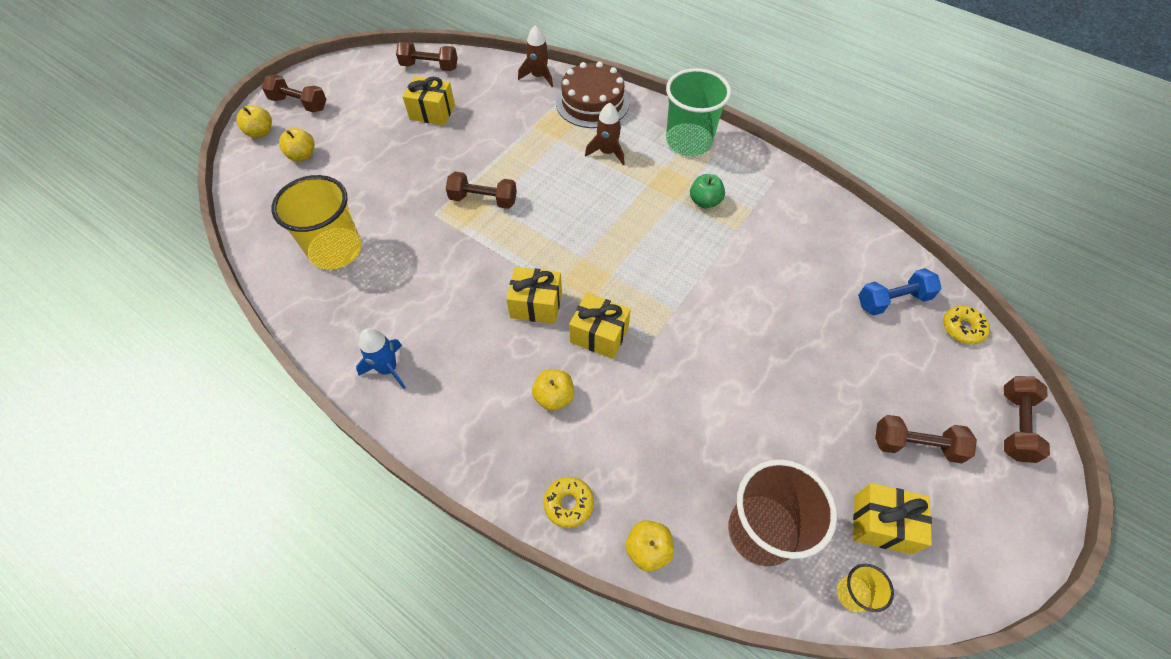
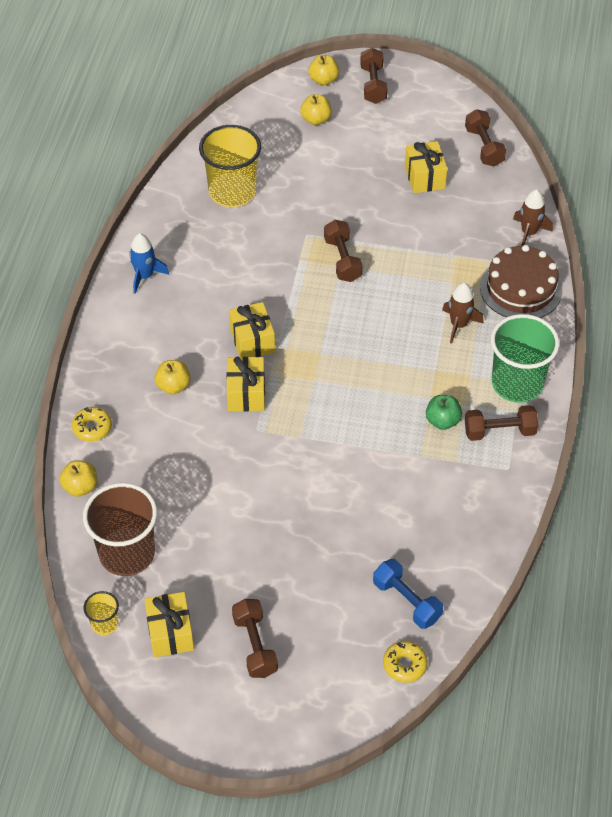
camera: 65 degrees right, 5 degrees down
(1015, 425) = (315, 720): brown dumbbell -> brown dumbbell (499, 431)

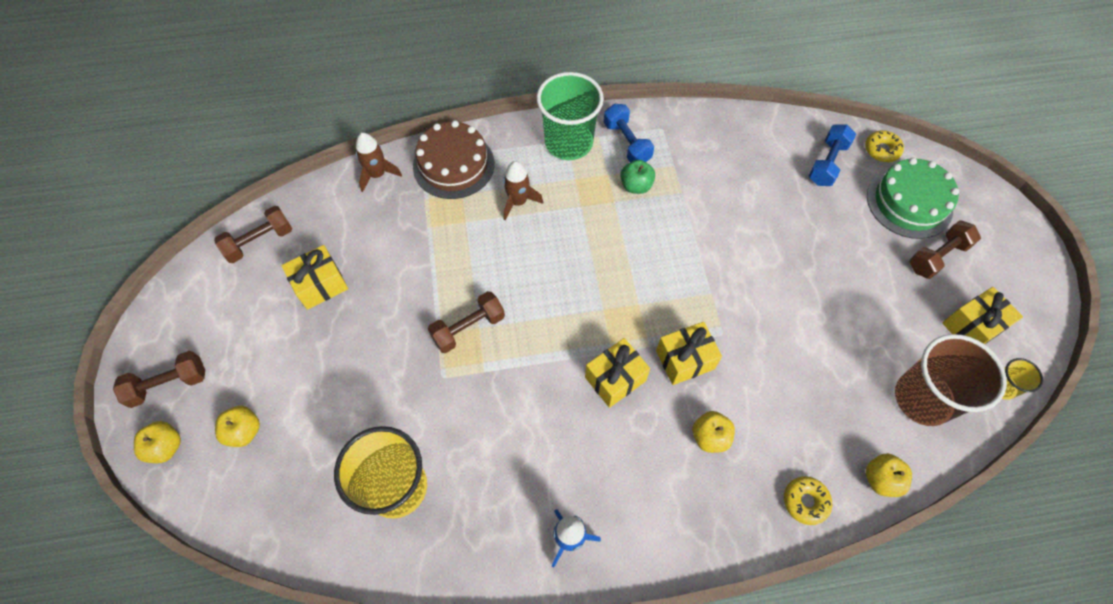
camera: 110 degrees left, 10 degrees up
(327, 655) = (909, 202): none -> green cake
(499, 431) = (627, 143): brown dumbbell -> blue dumbbell

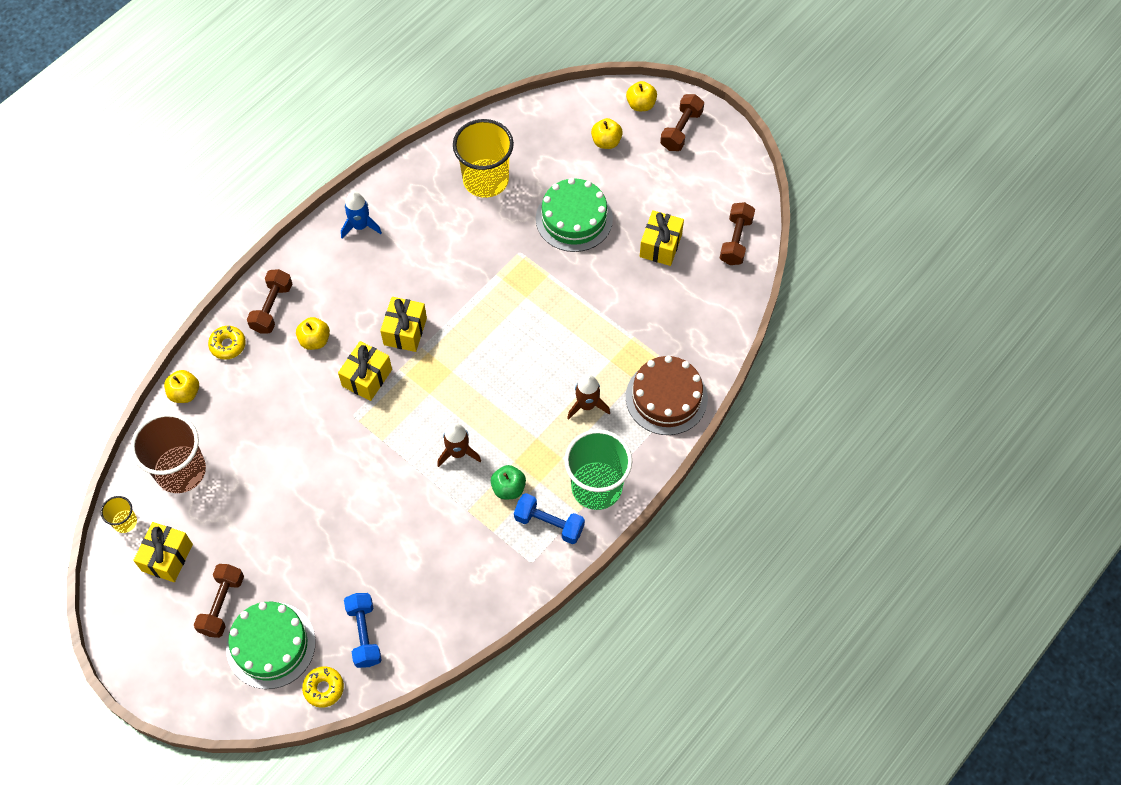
camera: 140 degrees right, 0 degrees up
(361, 371) = (574, 218): none -> green cake
(377, 174) = (714, 346): brown rocket -> brown rocket (458, 452)
(468, 328) = (532, 292): brown dumbbell -> brown dumbbell (272, 308)

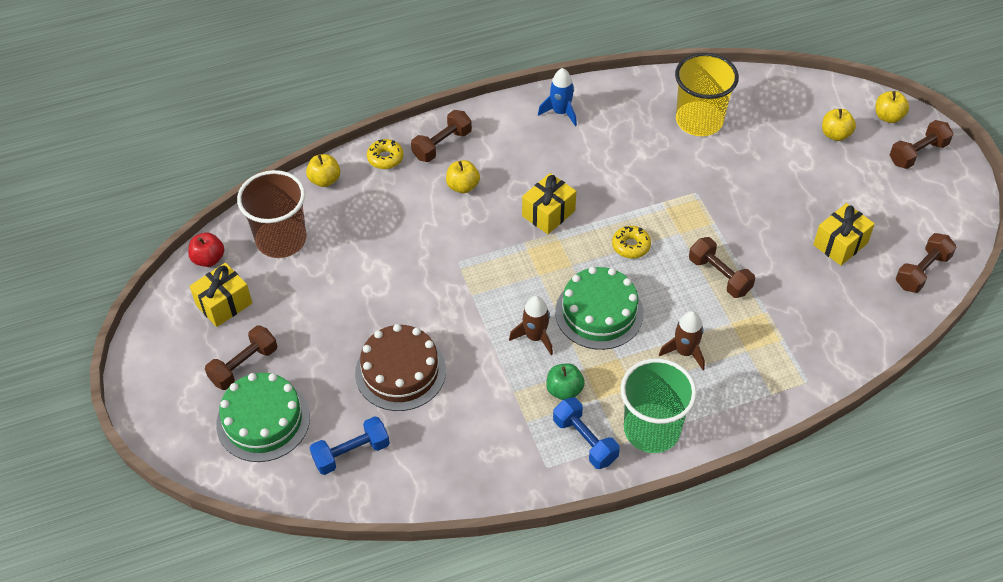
camera: 30 degrees right, 10 degrees down
(125, 522) = (208, 259): yellow cup -> red apple
(324, 688) = (285, 482): yellow donut -> yellow donut (631, 246)
(364, 634) = (351, 453): blue dumbbell -> blue dumbbell turned 45 degrees clockwise
(367, 378) = (490, 236): yellow gift -> none
(574, 218) = (766, 186): green cake -> green cake (599, 312)
(579, 322) = (719, 276): none -> brown dumbbell
(666, 397) = (770, 381): brown cake -> brown cake (400, 371)

